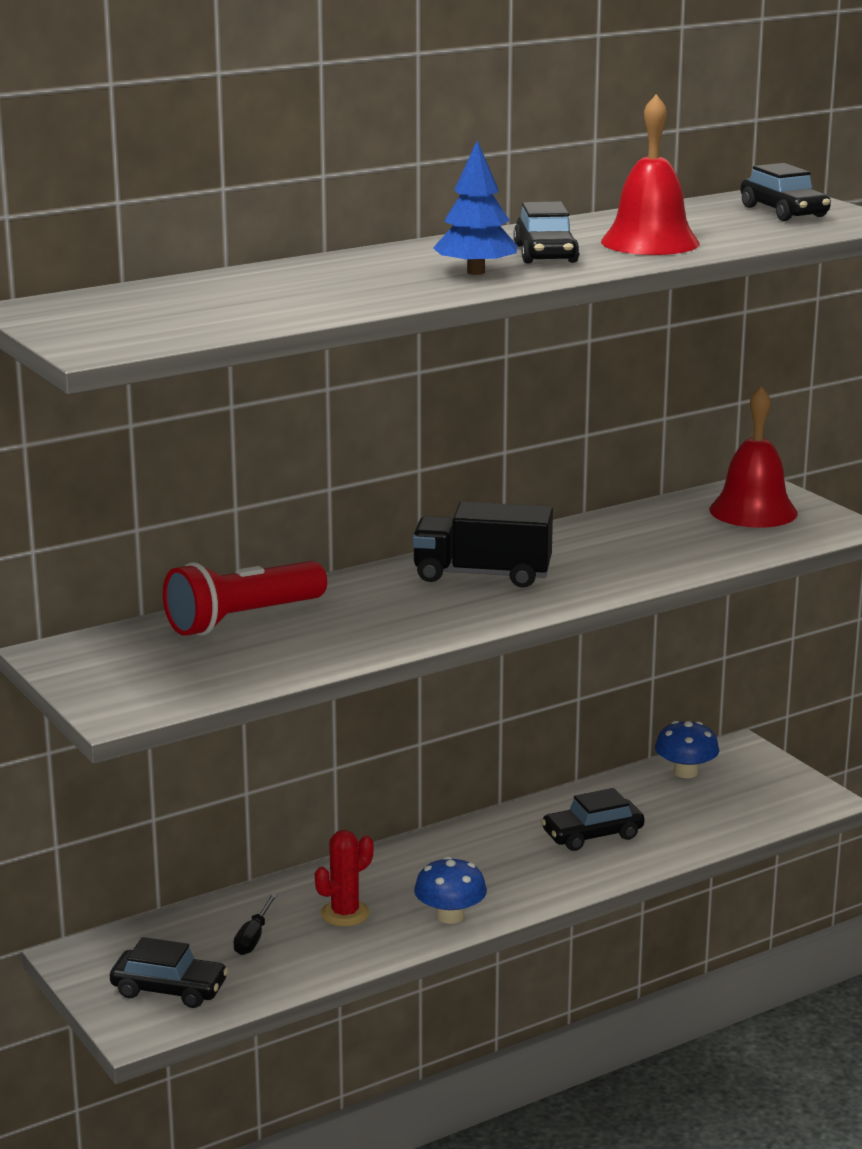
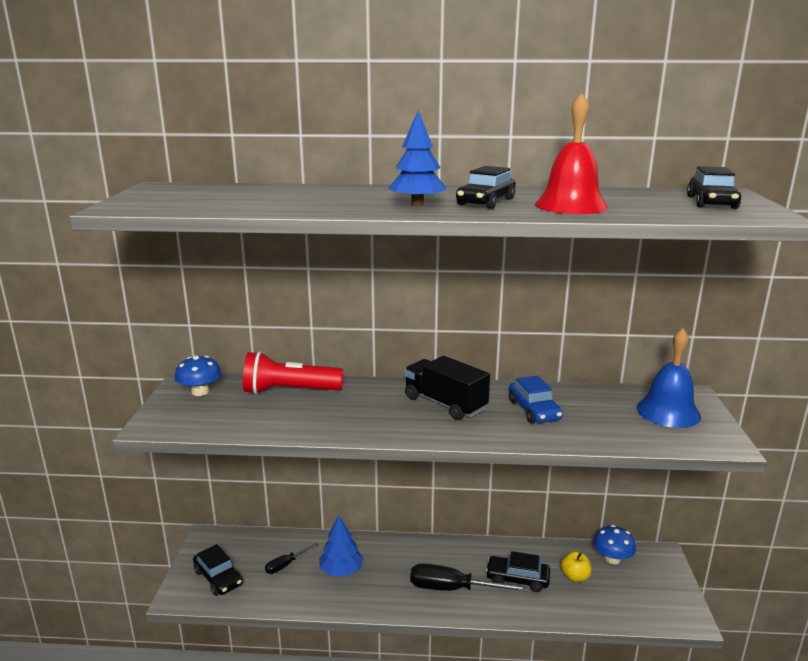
camera: 35 degrees right, 0 degrees up
(345, 913) = (341, 570): red cactus -> blue tree
(450, 916) = (388, 598): blue mushroom -> blue mushroom (200, 392)
(523, 875) = (453, 589): none -> black screwdriver
(601, 551) = (534, 410): none -> blue car
(660, 807) = (575, 577): none -> yellow apple
(753, 511) = (668, 412): red bell -> blue bell

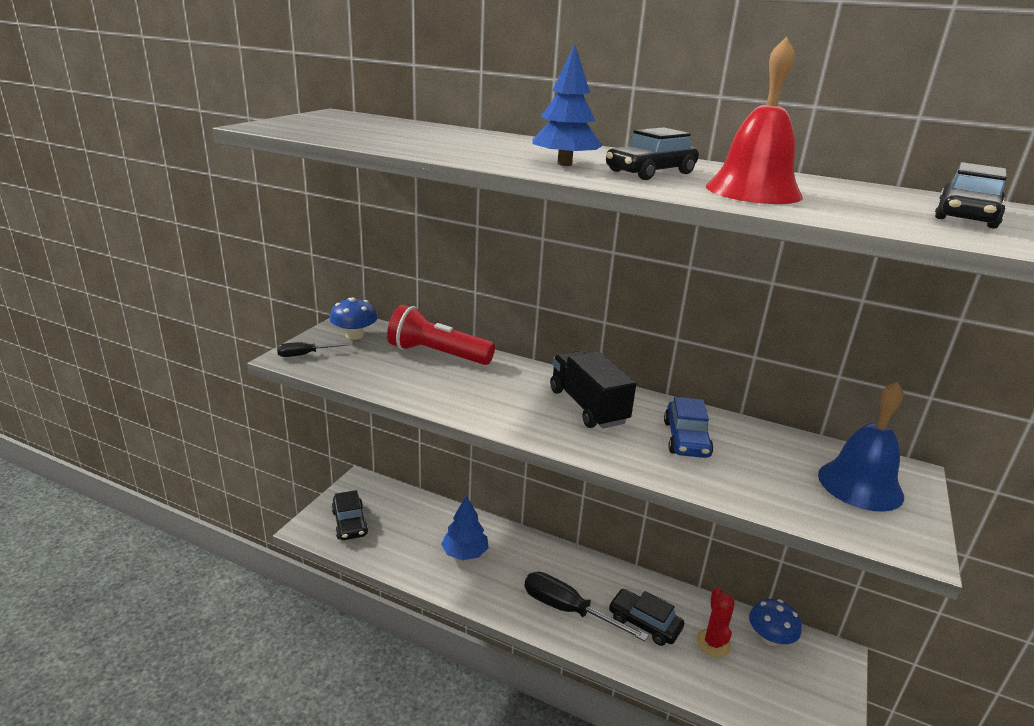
camera: 20 degrees right, 5 degrees up
(286, 565) = (416, 530): black screwdriver -> black screwdriver (305, 355)
(575, 577) = (713, 643): yellow apple -> red cactus

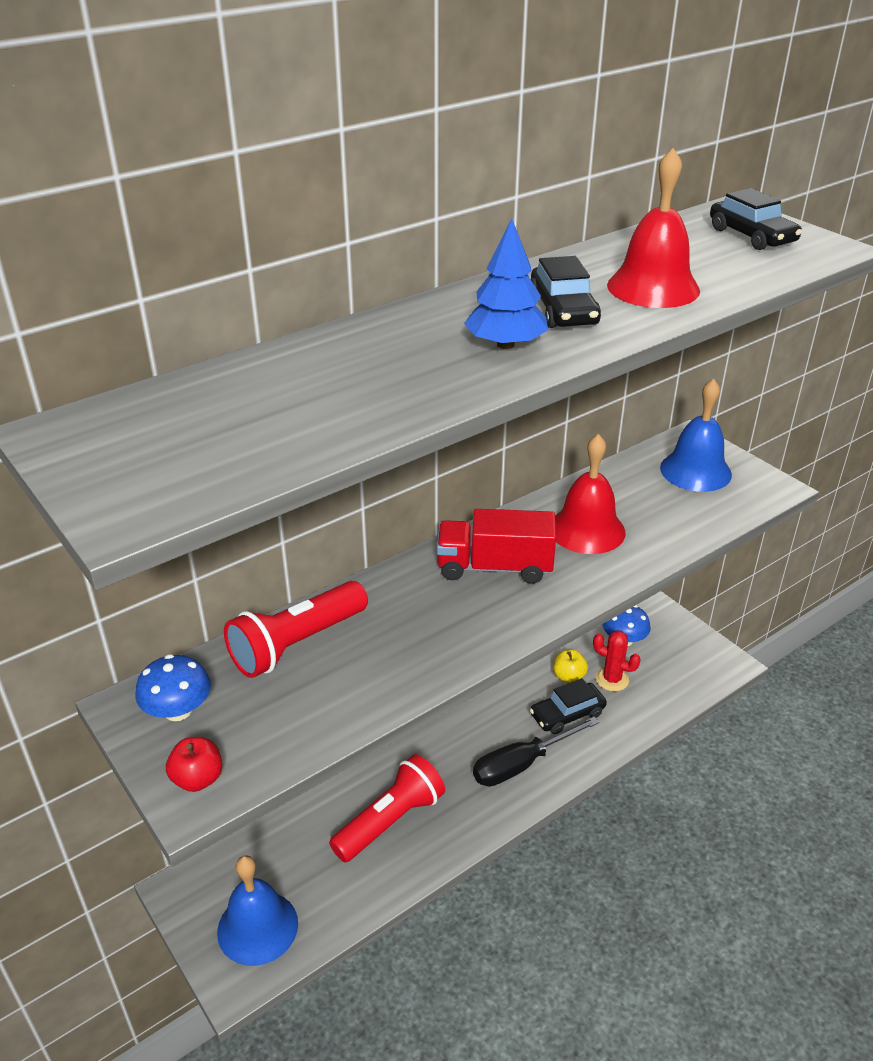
camera: 60 degrees left, 10 degrees up
(305, 355) = (198, 779): black screwdriver -> red apple
(349, 523) = (257, 927): black car -> blue bell
(464, 553) = (390, 821): blue tree -> red flashlight
(587, 406) = (494, 567): black truck -> red truck
(686, 439) = (587, 530): blue car -> red bell
(687, 611) = (569, 677): none -> yellow apple

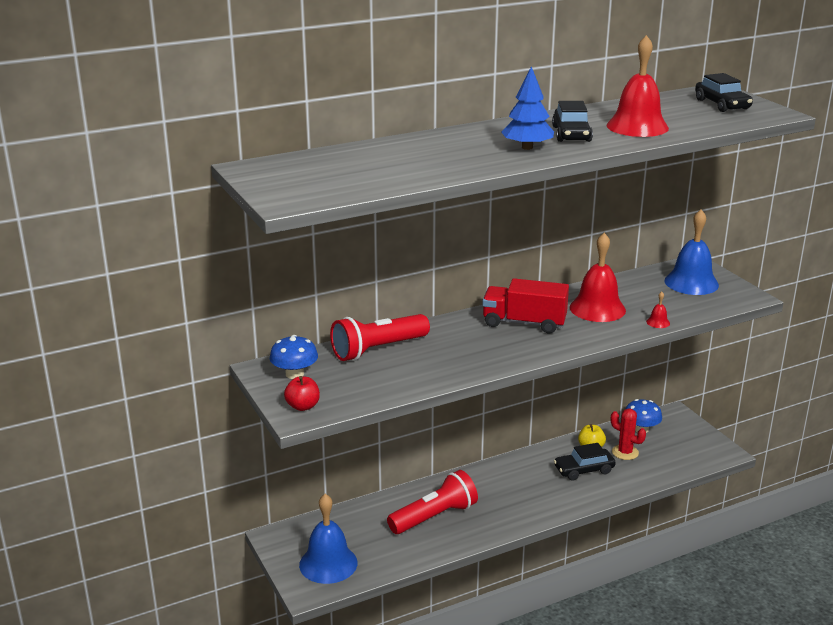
camera: 10 degrees right, 10 degrees down
(522, 764) = (541, 495): black screwdriver -> none
(672, 546) = (658, 322): none -> red bell

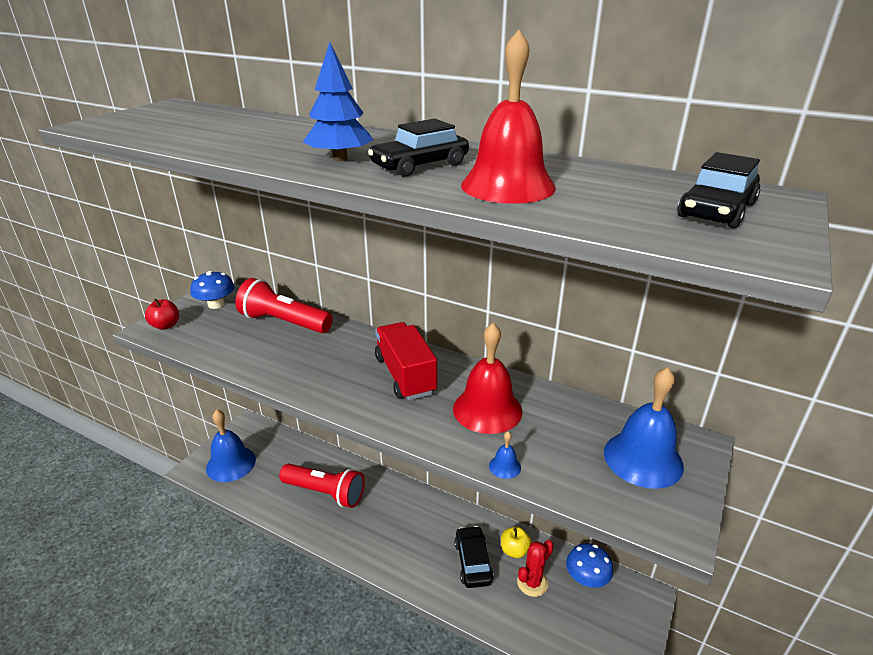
camera: 55 degrees right, 5 degrees up
(584, 470) = (473, 562): black car -> black car turned 45 degrees clockwise
(625, 452) = (532, 582): red cactus -> red cactus turned 45 degrees clockwise
(658, 322) = (505, 466): red bell -> blue bell

